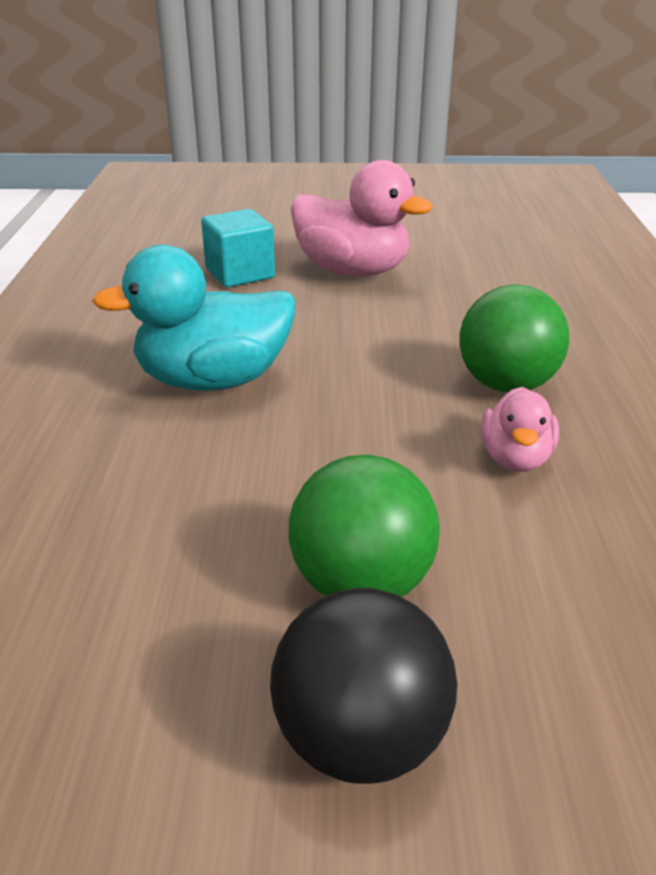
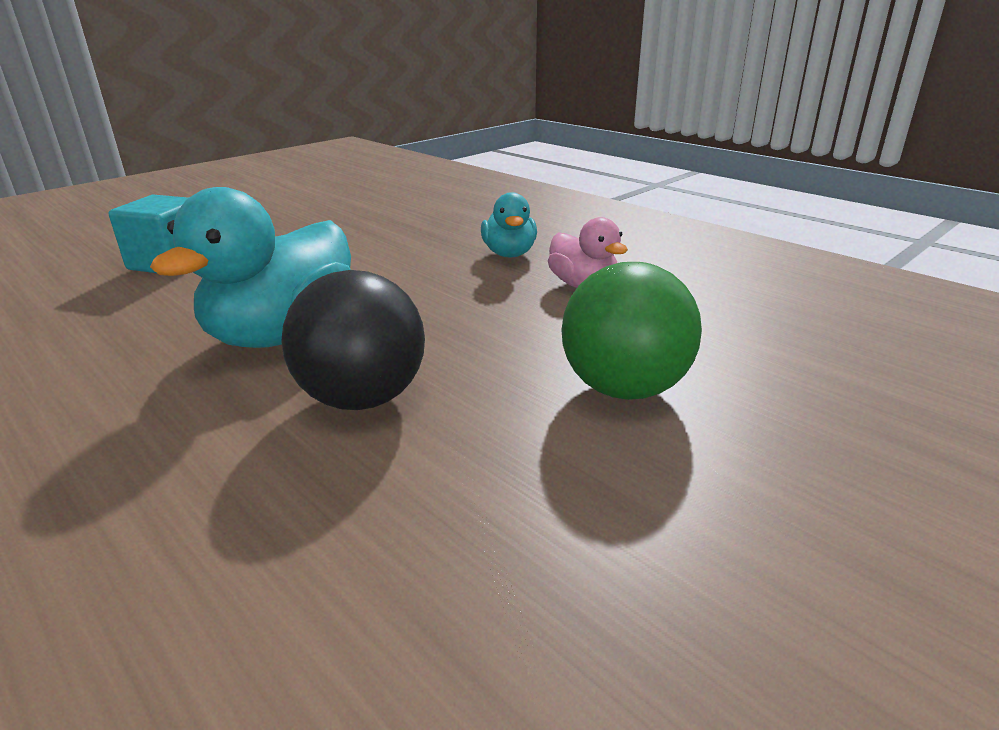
camera: 45 degrees left, 5 degrees down
(352, 271) = (278, 231): pink duck -> none
(360, 738) = (776, 461): black ball -> black ball (362, 398)
(506, 385) = (509, 254): green ball -> turquoise duck

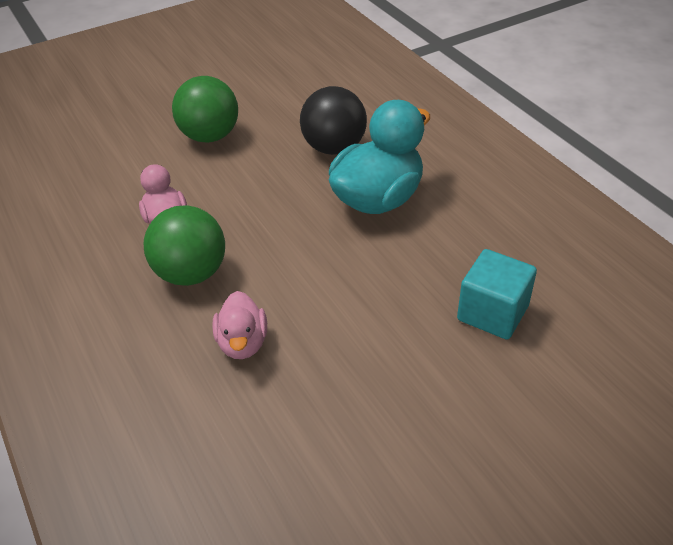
camera: 165 degrees left, 15 degrees up
(428, 228) = (242, 343): none -> pink duck
(509, 254) = (191, 273): turquoise duck -> green ball

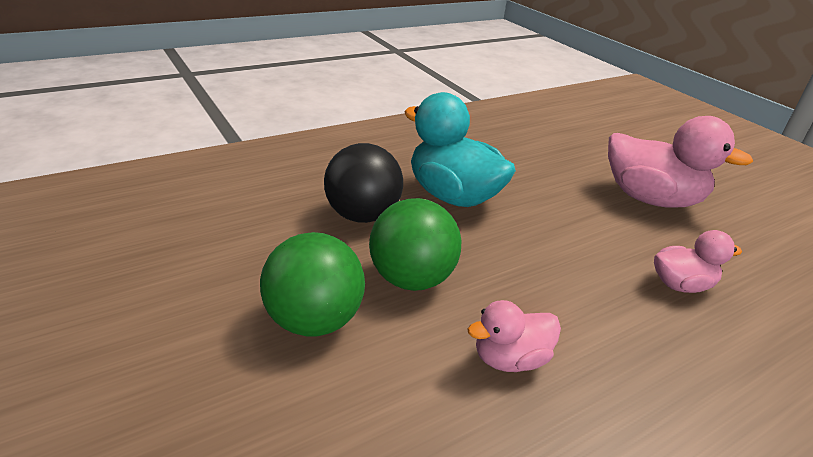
camera: 95 degrees left, 10 degrees down
(191, 273) = (603, 327): green ball -> green ball (411, 279)
(410, 366) = (650, 199): none -> pink duck
(492, 313) = (580, 162): turquoise cube -> none

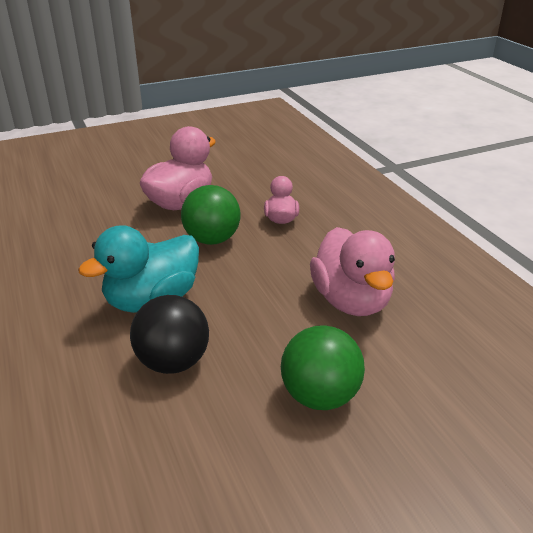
camera: 80 degrees left, 0 degrees up
(411, 279) = (270, 337): green ball -> green ball (212, 239)
(510, 359) = (351, 301): pink duck -> pink duck, size x1.84

